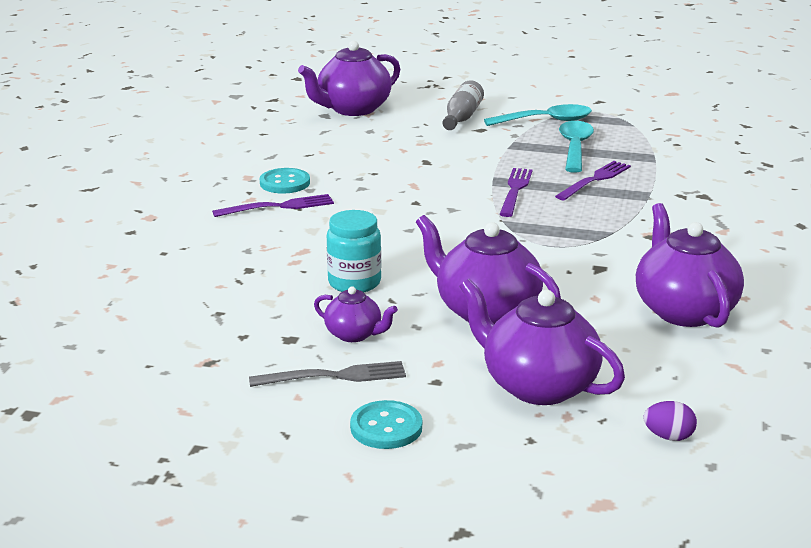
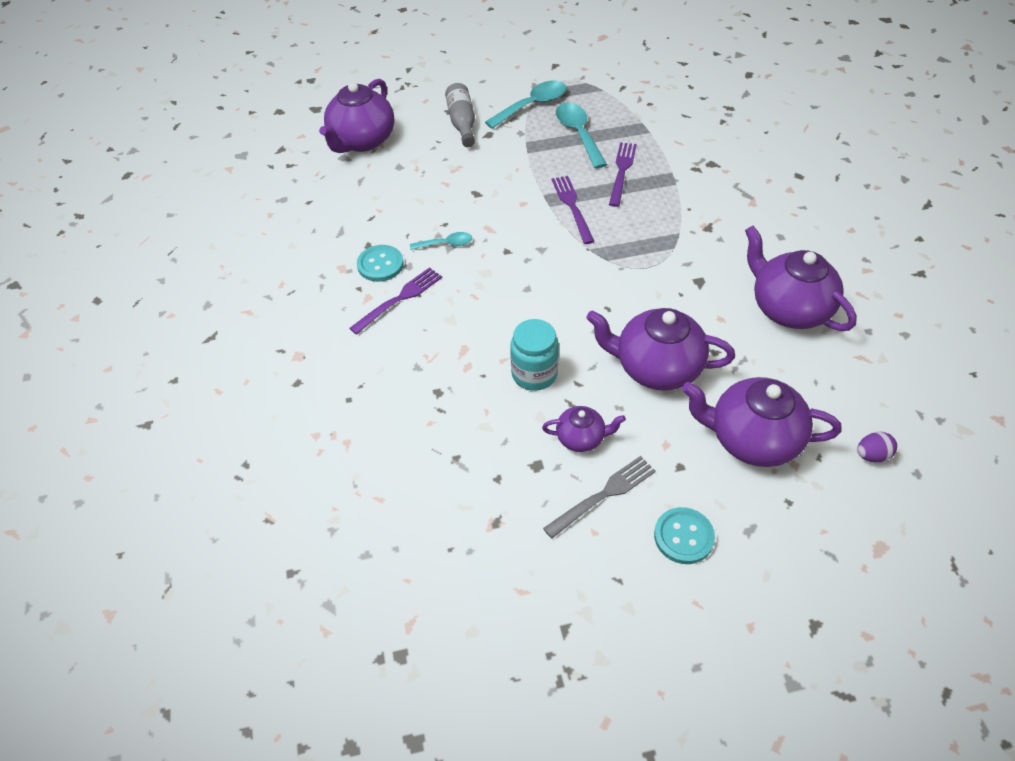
camera: 25 degrees left, 25 degrees up
(361, 185) = (446, 244): none -> turquoise spoon

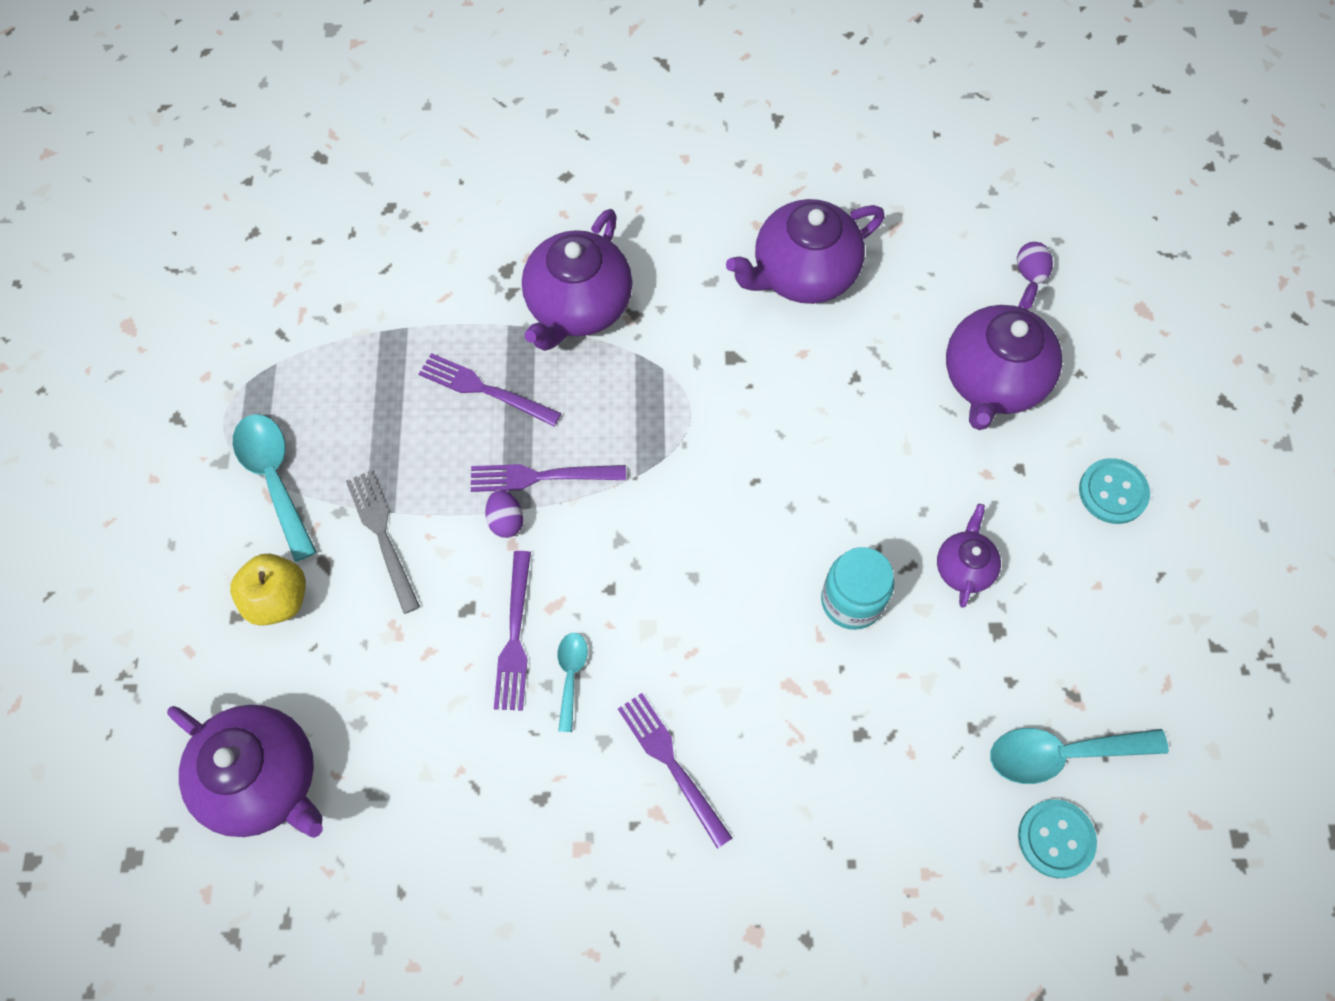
camera: 80 degrees left, 15 degrees up
(380, 264) = (590, 784): turquoise button -> turquoise button (1055, 839)
(462, 123) = (278, 599): grey bottle -> yellow apple
(464, 216) = (515, 637): none -> purple fork
(537, 197) = (506, 520): none -> purple egg
(578, 134) = (375, 427): turquoise spoon -> turquoise spoon (1062, 754)
(604, 494) = (1048, 562): grey fork -> grey fork (382, 535)
(656, 367) = (868, 451): purple teapot -> purple teapot (578, 306)

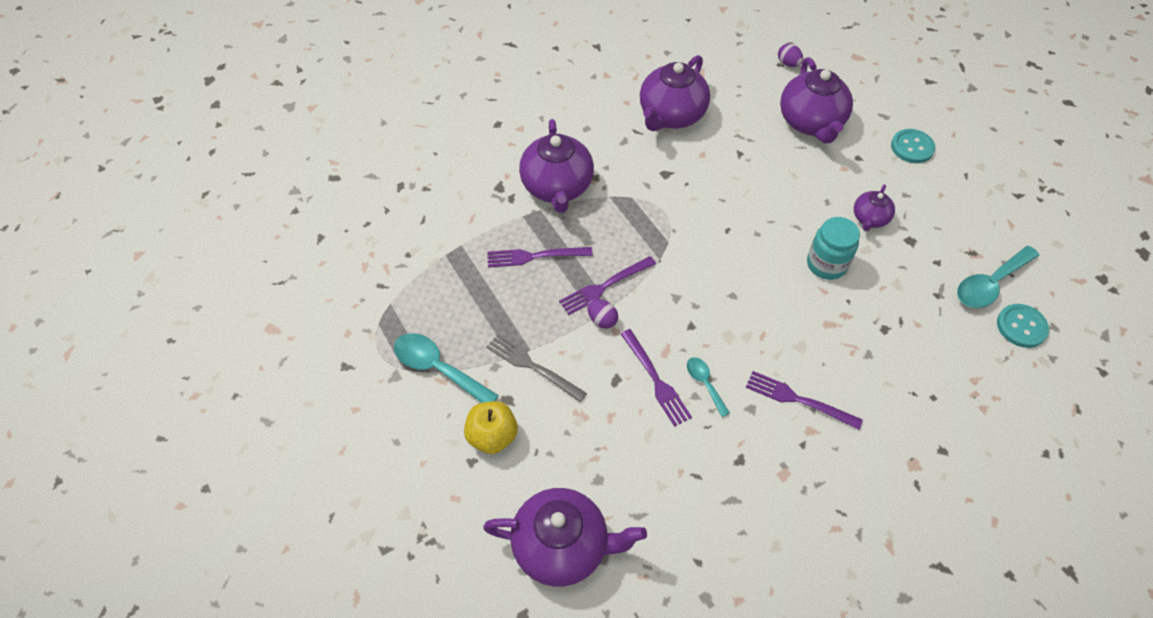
camera: 30 degrees left, 10 degrees down
(964, 567) = (869, 219): purple teapot -> purple teapot turned 135 degrees counterclockwise

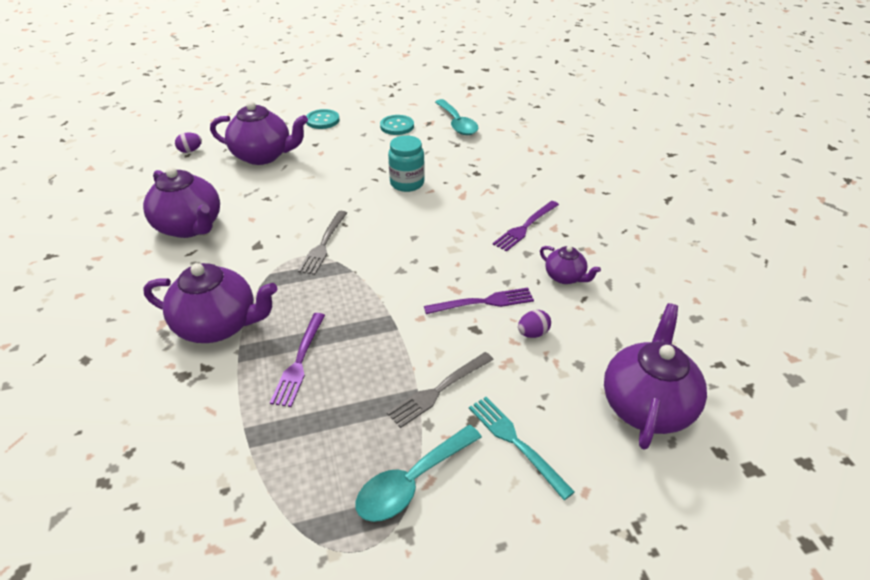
camera: 75 degrees left, 15 degrees down
(492, 436) = (515, 442): yellow apple -> turquoise fork
(602, 320) = (404, 325): purple egg -> purple egg (533, 333)
(604, 287) = (366, 315): purple fork -> none
(688, 223) = (323, 245): none -> grey fork
(705, 384) = (496, 273): turquoise spoon -> none
(869, 219) = (375, 154): purple teapot -> purple teapot (565, 277)
(1021, 327) = (495, 122): turquoise button -> turquoise button (397, 126)

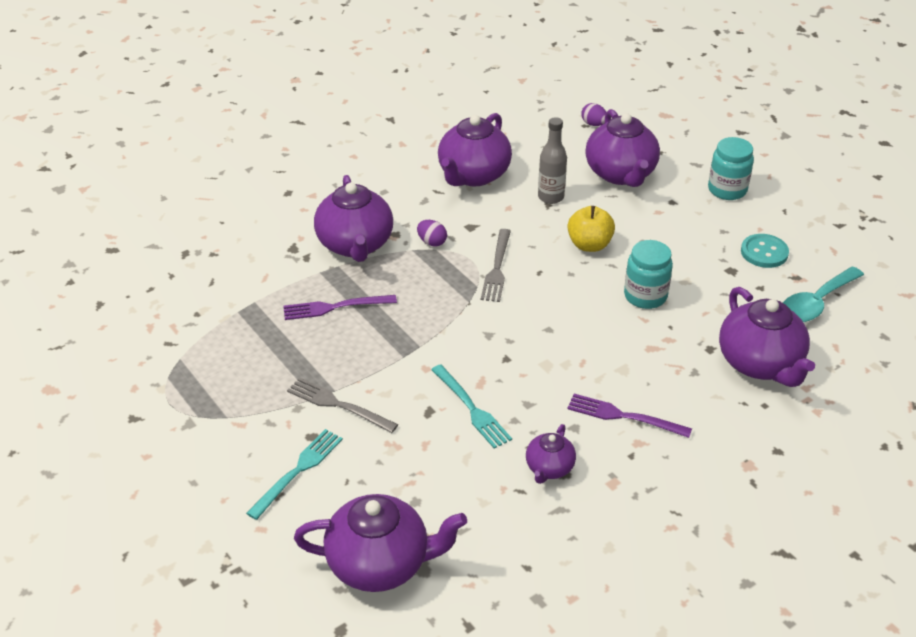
camera: 70 degrees right, 0 degrees up
(259, 194) = (550, 197): none -> grey bottle
(322, 120) = (727, 190): turquoise button -> turquoise jar
(323, 245) = (497, 269): grey fork -> grey fork turned 75 degrees counterclockwise
(332, 192) = (589, 245): none -> yellow apple
(412, 481) = (236, 413): turquoise spoon -> none
(484, 302) = (472, 409): purple fork -> turquoise fork
(501, 159) = (760, 364): none -> purple teapot
(533, 333) = (443, 457): purple egg -> purple egg (432, 242)

